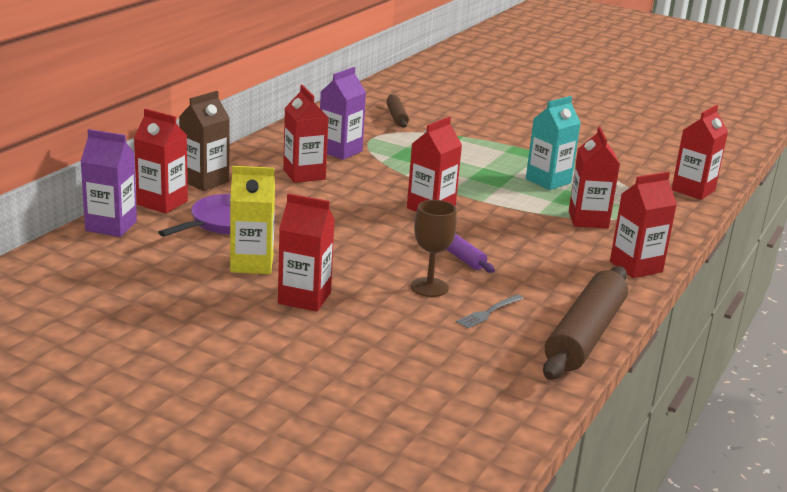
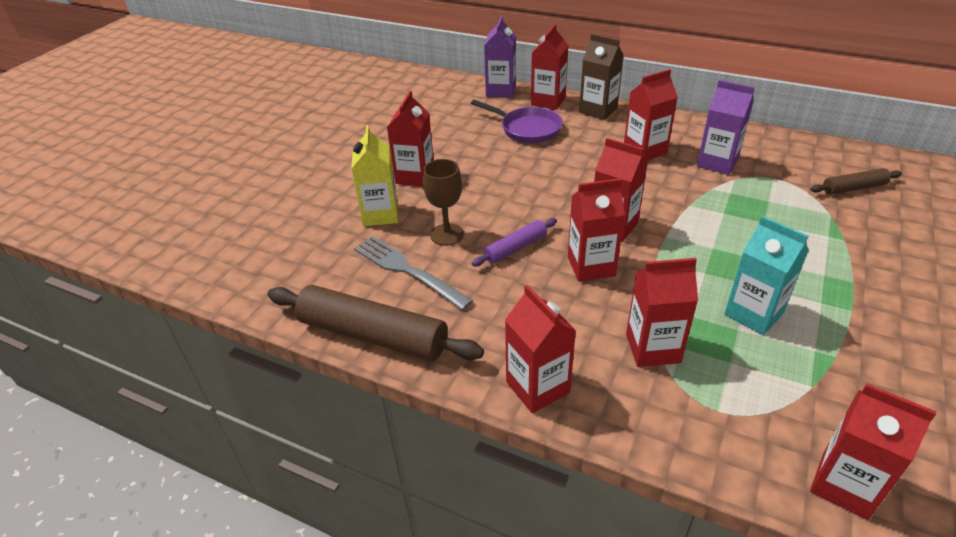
camera: 90 degrees right, 15 degrees up
(252, 264) = (462, 148): yellow carton -> yellow carton (380, 214)
(488, 226) = (591, 266): none -> red carton
(488, 312) = (407, 270): grey fork -> grey fork, size x1.85

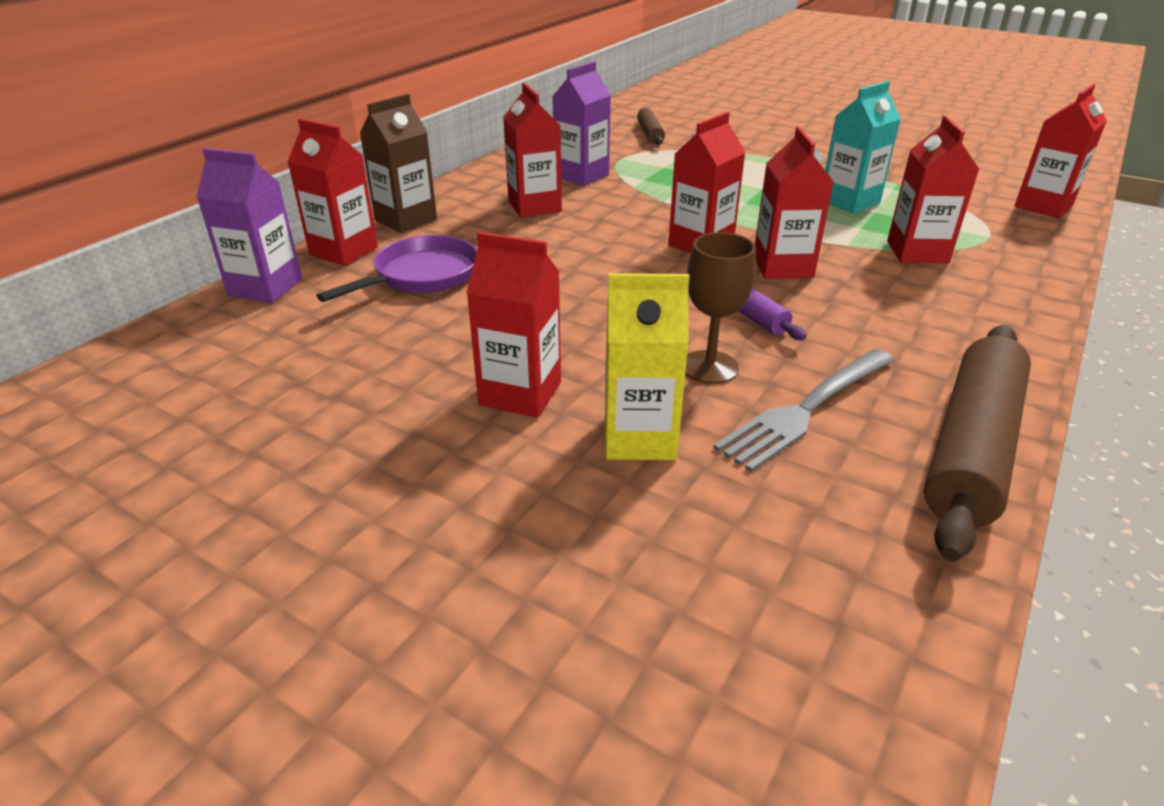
camera: 85 degrees left, 5 degrees down
(537, 387) = (1009, 321): red carton -> none

